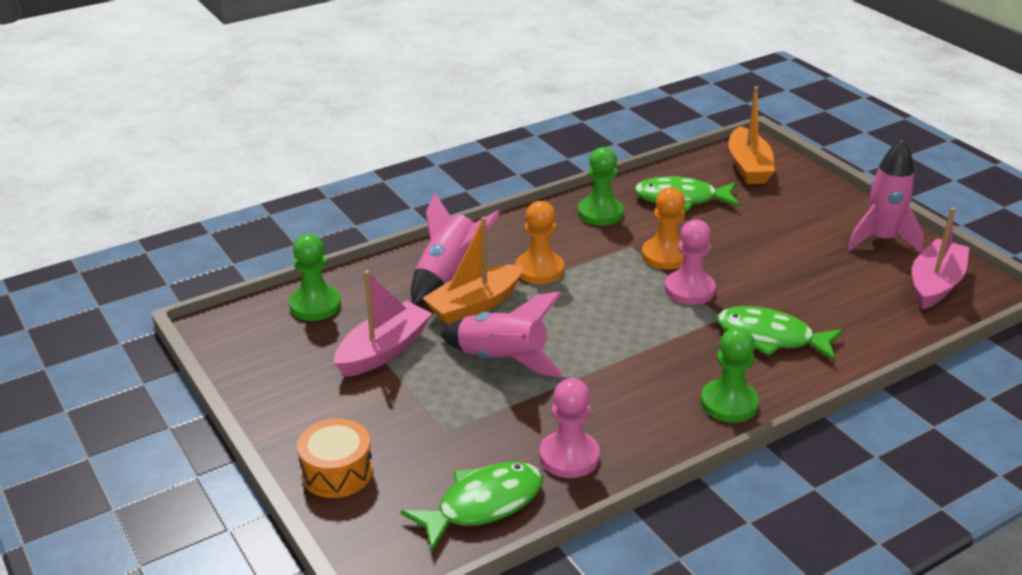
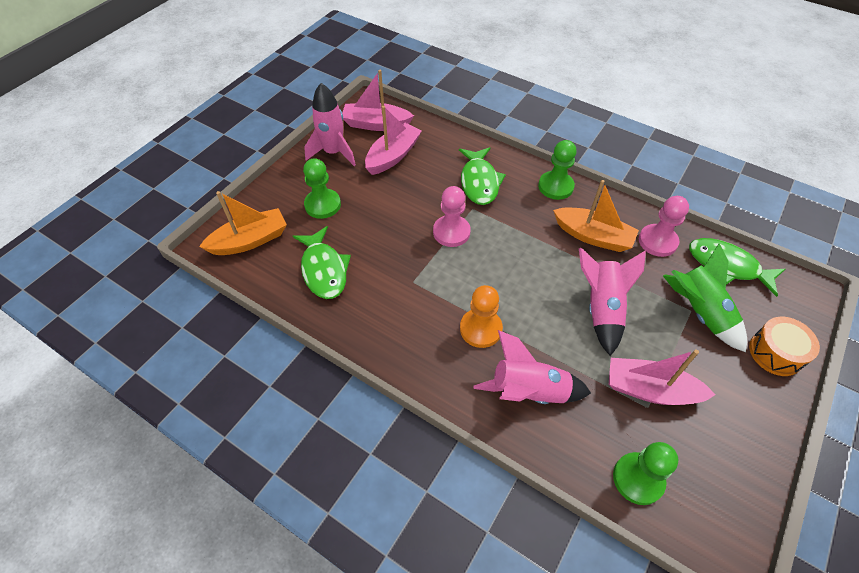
camera: 115 degrees left, 20 degrees up
(438, 436) = (699, 312): none -> green rocket
(474, 305) = (554, 353): orange boat -> orange boat (593, 236)
(600, 213) = (372, 317): green pawn -> green pawn (322, 205)
(665, 256) = (415, 257): orange pawn -> none
(856, 282) = (393, 156): none -> pink boat

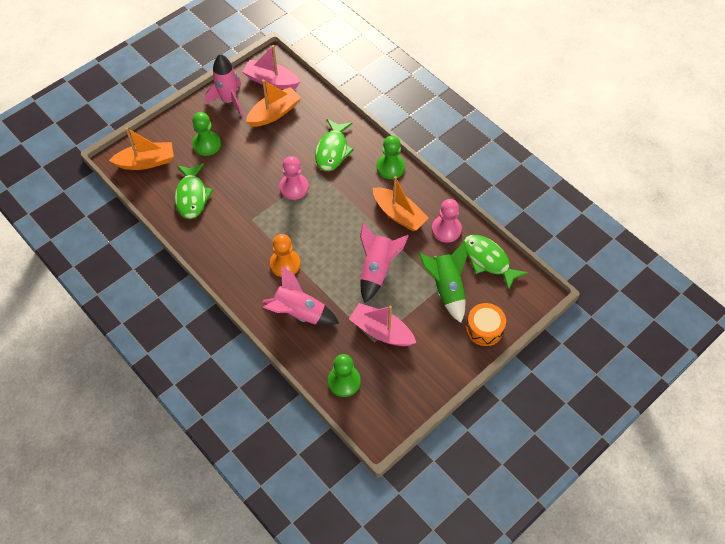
camera: 15 degrees right, 5 degrees up
(393, 156) = (274, 113): pink boat -> orange boat

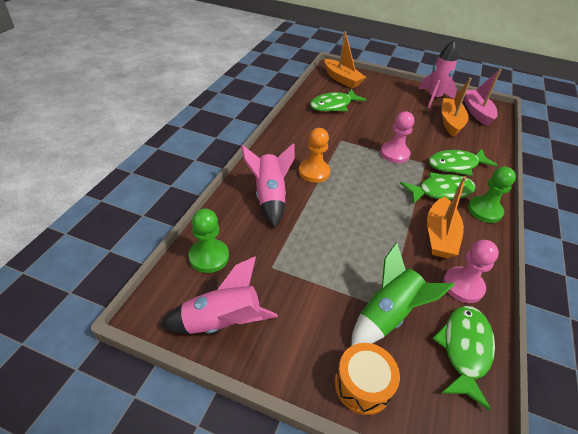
camera: 60 degrees right, 15 degrees down
(207, 144) = (384, 99): green pawn -> none
(274, 113) = (450, 122): orange boat -> orange boat turned 105 degrees counterclockwise
(356, 183) = (441, 191): none -> green fish
(377, 270) = (360, 240): pink rocket -> pink rocket (222, 322)
(381, 331) = (289, 269): pink boat -> none

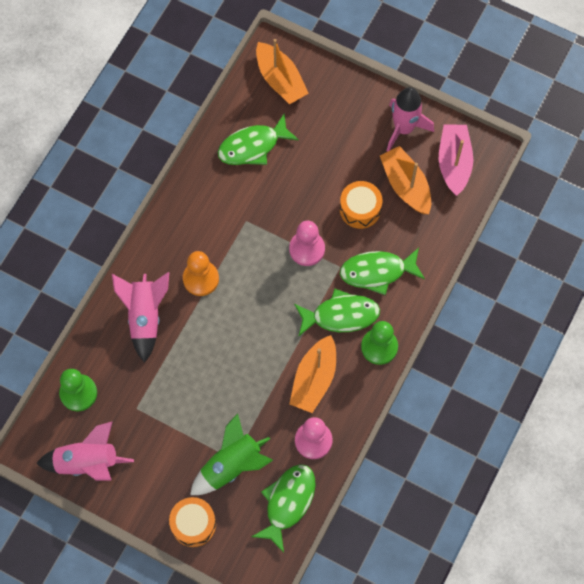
camera: 10 degrees right, 25 degrees up
(424, 133) = (360, 209): none -> orange drum
(450, 122) = (406, 185): orange boat -> orange boat turned 45 degrees counterclockwise

